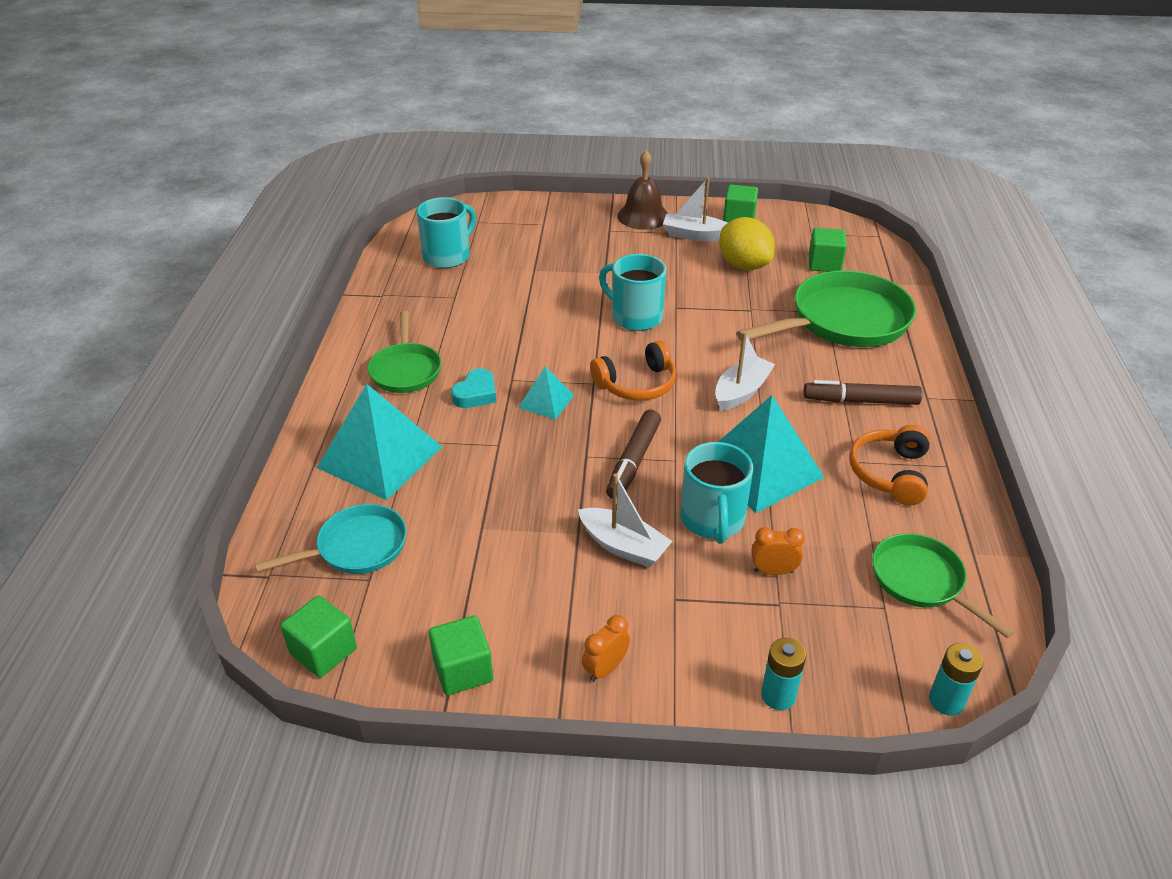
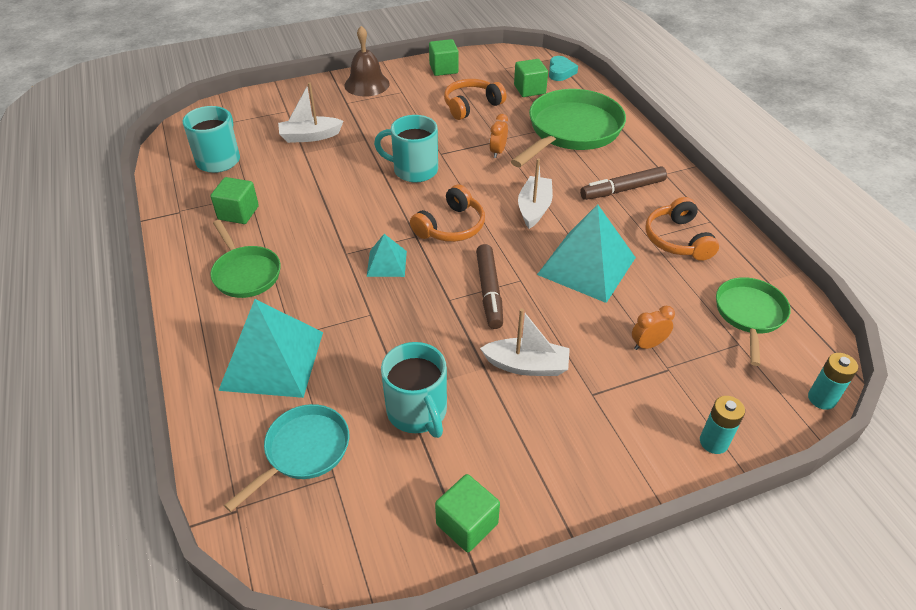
camera: 25 degrees left, 5 degrees up
(323, 651) = (334, 559): green cube -> green cube (238, 213)
(476, 394) = (323, 275): turquoise heart -> turquoise heart (560, 72)
(605, 669) = (578, 474): orange clock -> orange clock (498, 152)
(694, 235) = (418, 90): white boat -> white boat (310, 136)
(712, 520) = (579, 319): turquoise mug -> turquoise mug (418, 412)
(744, 265) = (471, 105): yellow lemon -> orange headphones
(921, 581) = (749, 314): green pan -> green pan turned 75 degrees clockwise

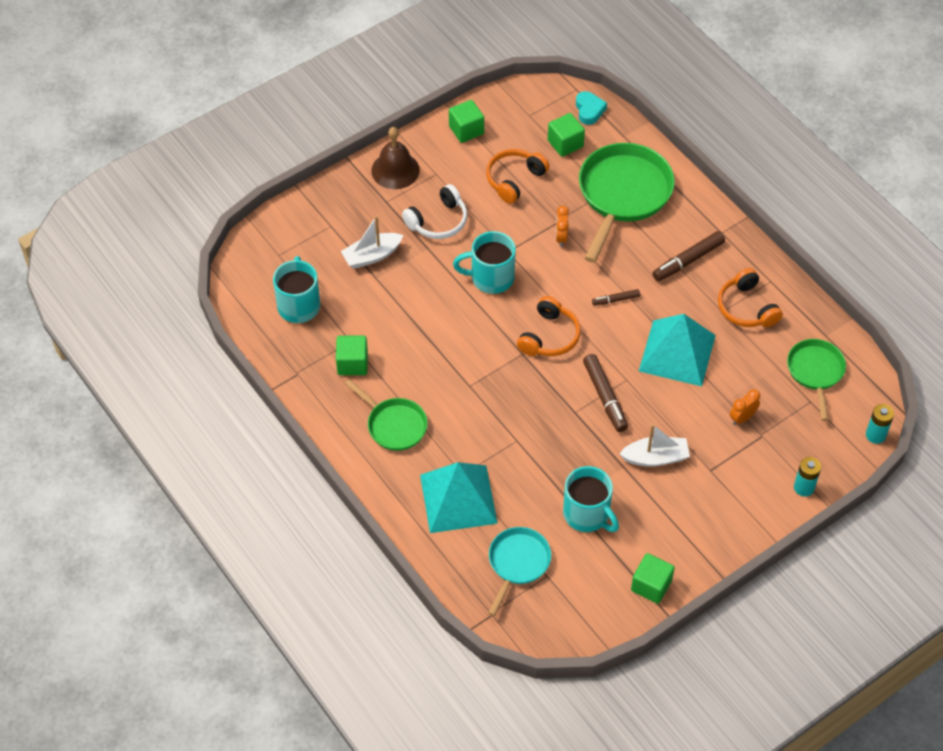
camera: 15 degrees left, 10 degrees up
(386, 122) = (438, 221): none -> white headphones
(386, 263) = (509, 388): turquoise pyramid -> none
(534, 208) = (615, 300): white boat -> brown marker

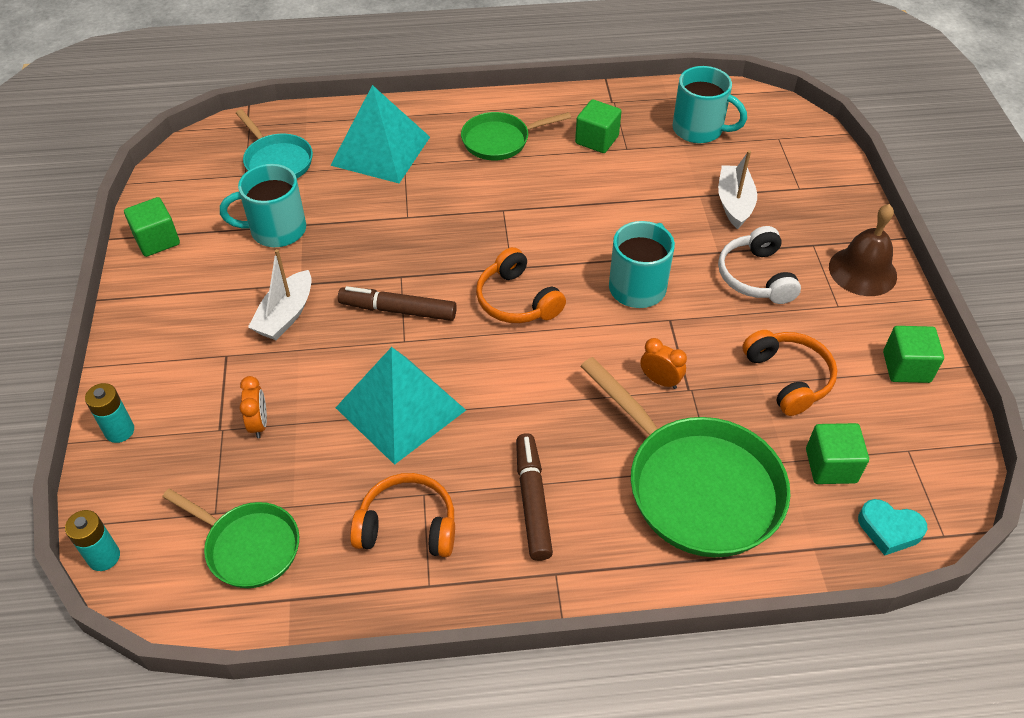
camera: 120 degrees right, 5 degrees down
(615, 300) = (524, 387): brown marker -> none

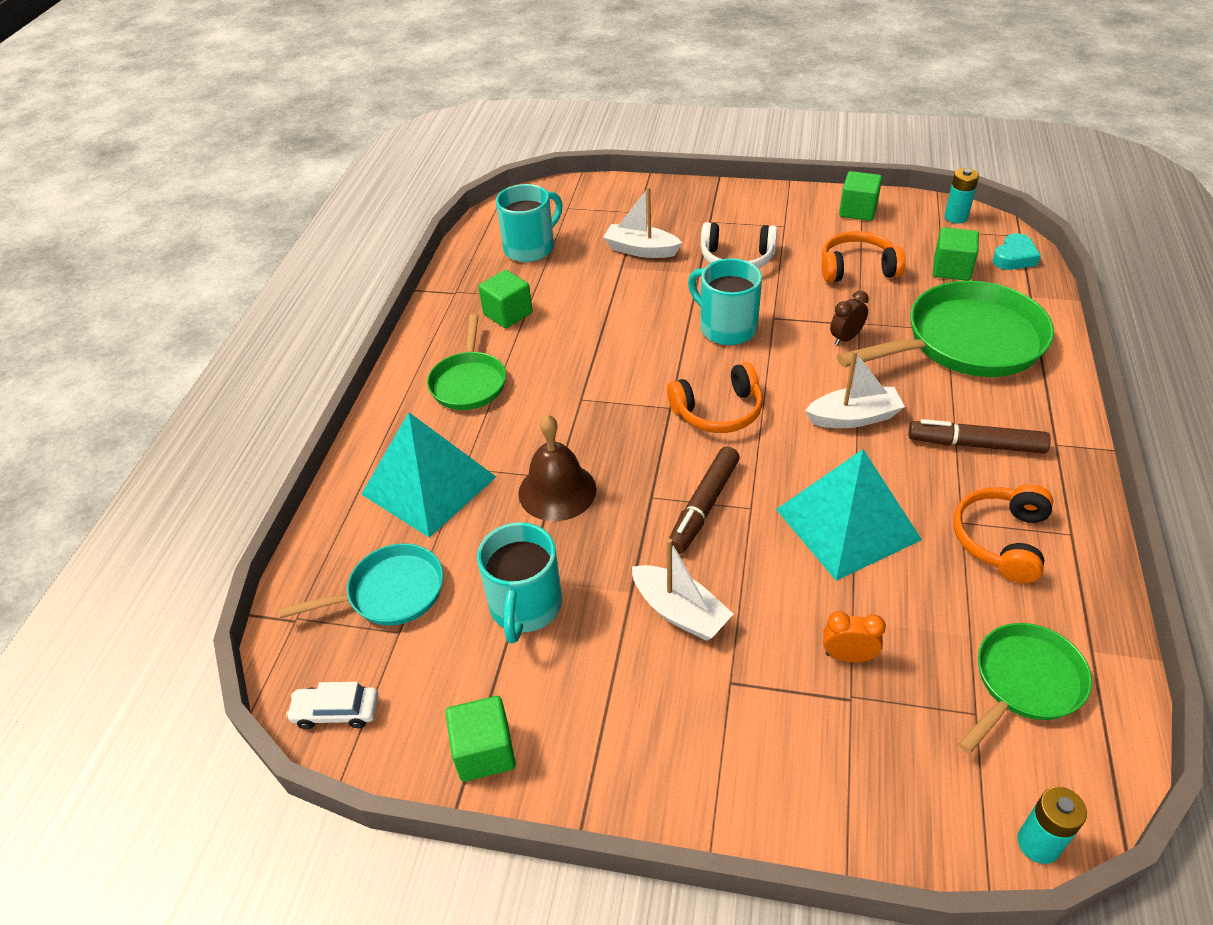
camera: 70 degrees left, 5 degrees down
(119, 431) = (836, 817): turquoise battery -> turquoise battery (956, 217)
(180, 166) = (336, 712): none -> white car
(541, 399) = (854, 417): none -> white boat
(660, 381) = (846, 338): orange clock -> brown clock
(862, 271) = (749, 205): brown bell -> brown bell (557, 491)

